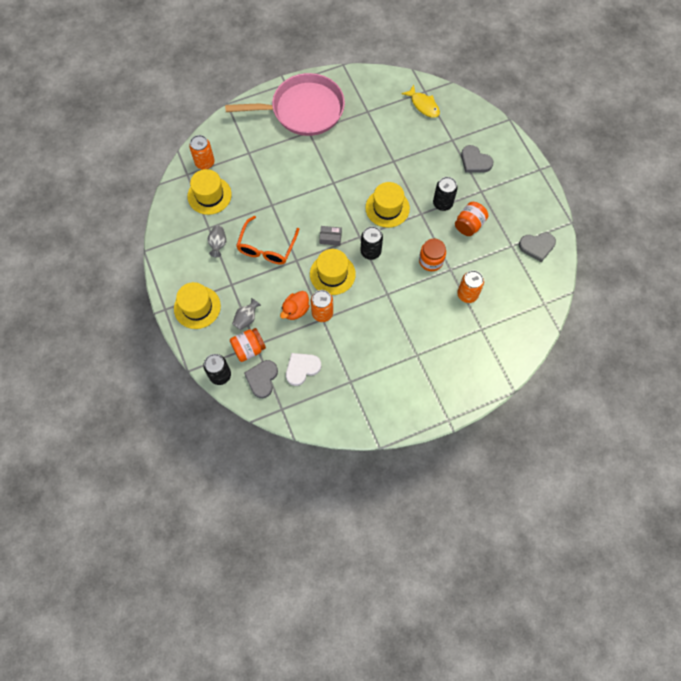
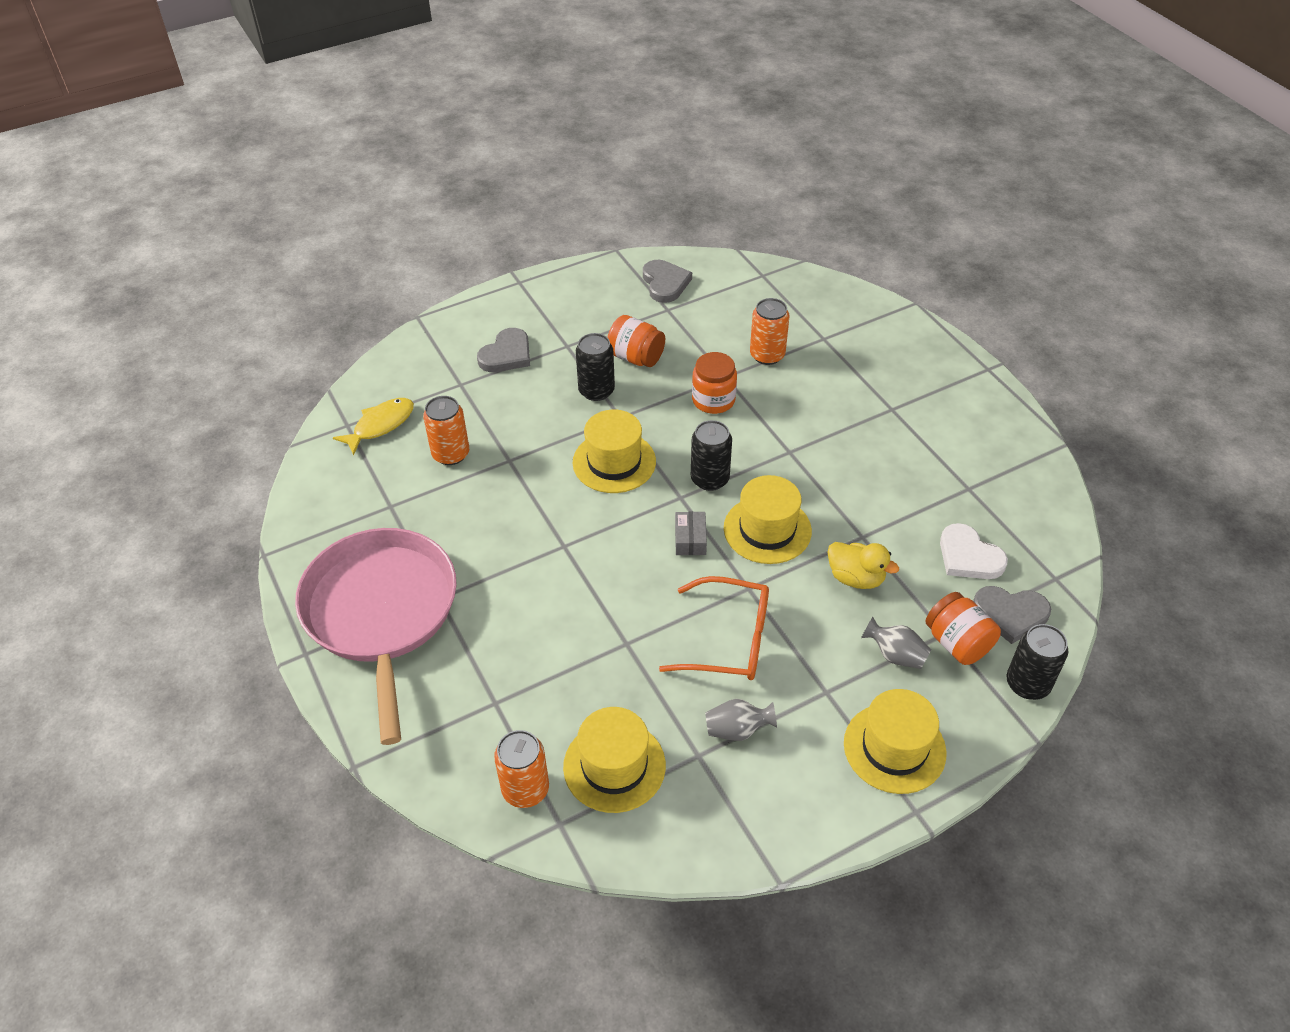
camera: 95 degrees left, 20 degrees down
(295, 310) = (856, 578): orange duck -> yellow duck
(322, 313) = (851, 537): orange can -> orange can (451, 454)

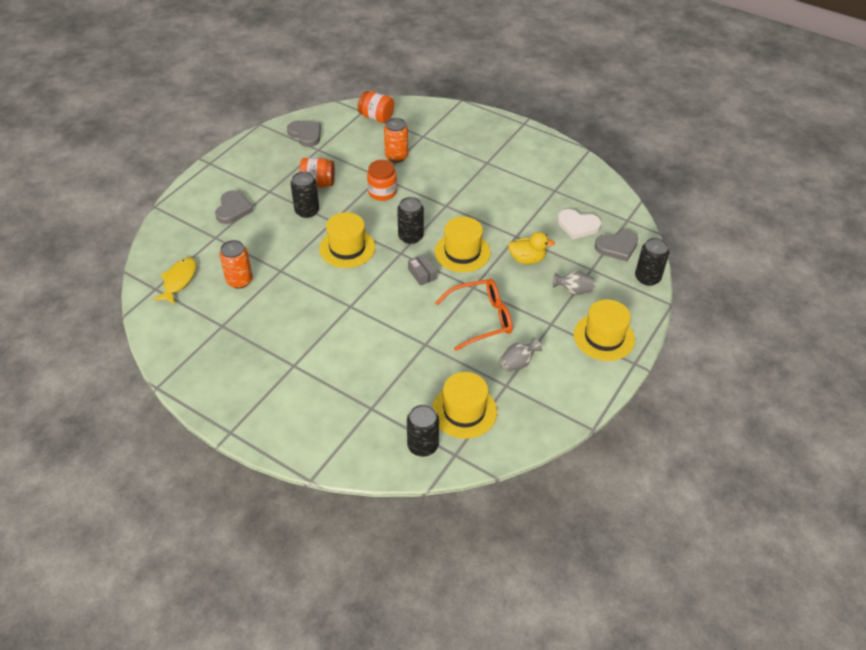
camera: 30 degrees left, 0 degrees up
(381, 612) = (262, 388): pink pan -> none
(525, 789) = (422, 446): orange can -> black can
(957, 643) = (600, 271): orange jar -> orange jar (376, 117)

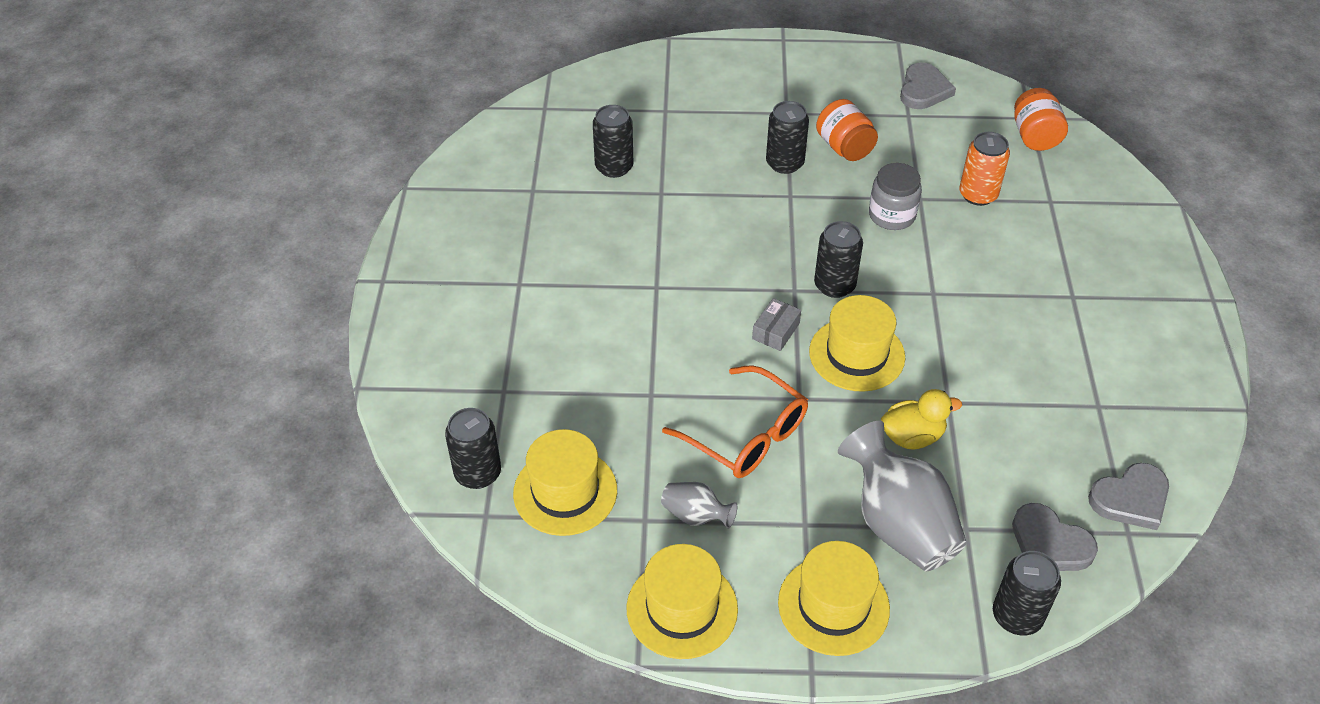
camera: 60 degrees right, 0 degrees up
(179, 280) = (572, 119): yellow fish -> none
(233, 209) = (725, 100): grey heart -> grey heart (1130, 499)
(239, 280) = (614, 167): orange can -> black can
(347, 248) = (755, 233): yellow hat -> yellow hat (682, 608)
(382, 192) = (892, 215): orange jar -> grey jar
(527, 259) = (912, 436): yellow duck -> yellow duck turned 75 degrees counterclockwise
(573, 290) = (898, 524): grey vase -> grey vase, size x2.02
(578, 225) = (1047, 469): white heart -> none

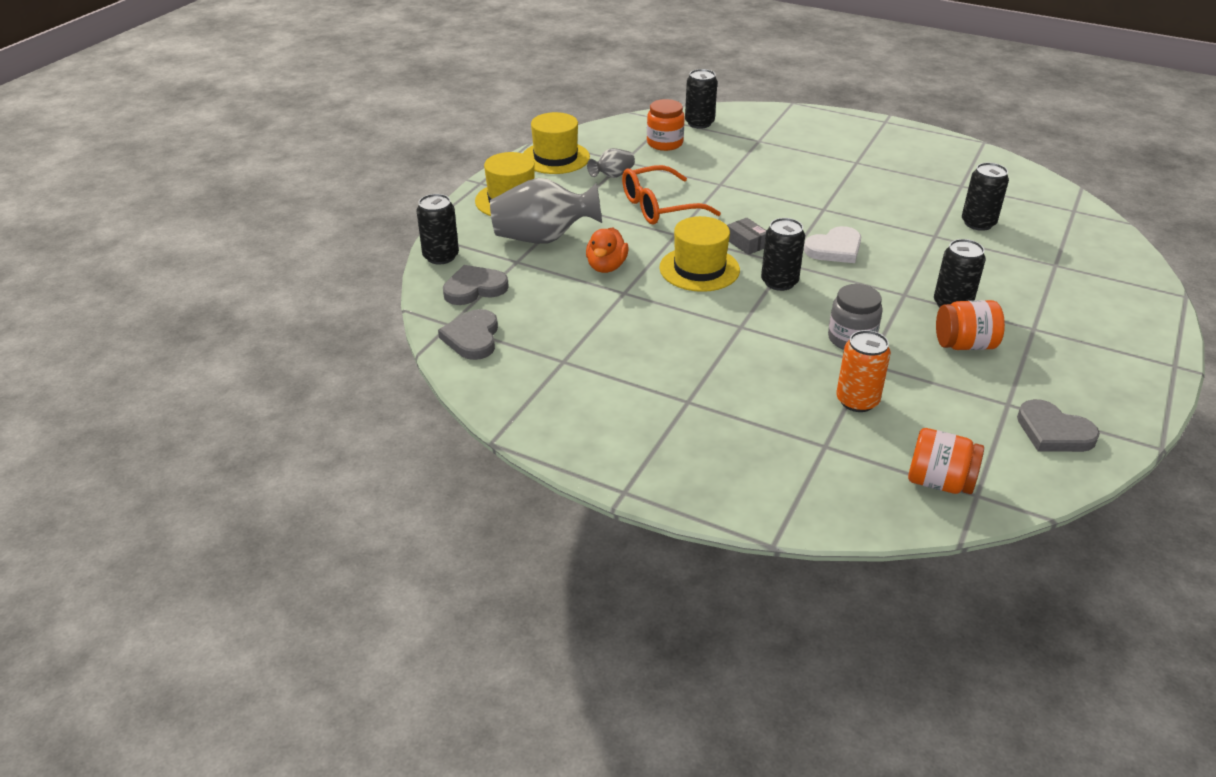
camera: 115 degrees right, 10 degrees down
(565, 491) = (664, 143): yellow hat -> orange jar
(739, 259) = (835, 249): none -> white heart
(912, 436) = (606, 267): yellow duck -> orange duck

